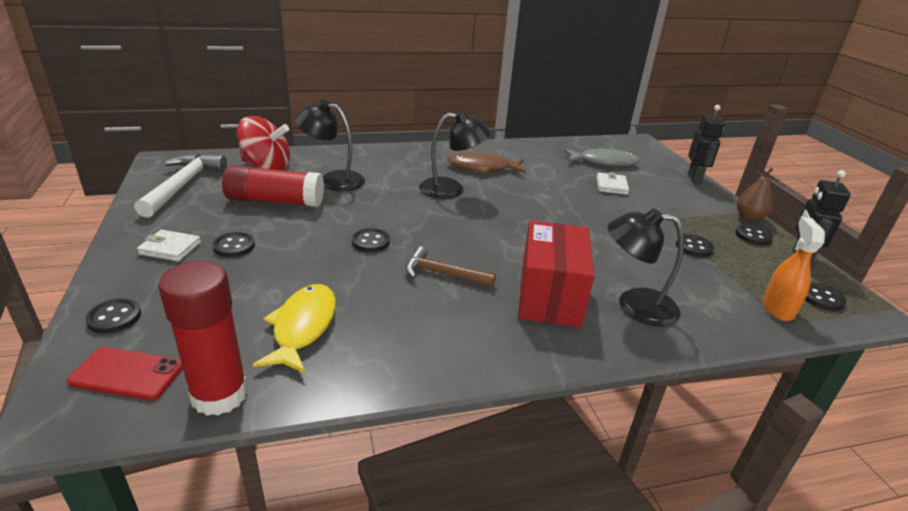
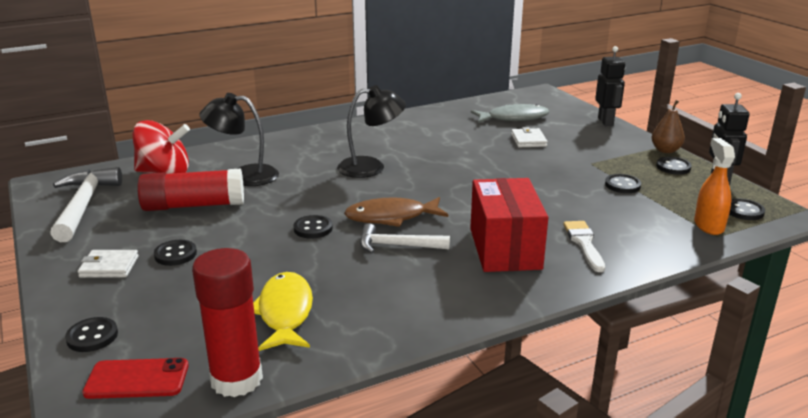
camera: 10 degrees left, 5 degrees down
(442, 274) = (397, 246): brown hammer -> white hammer
(482, 167) = (394, 141): brown fish -> brown fish (391, 217)
(635, 305) = (584, 243): black lamp -> white brush

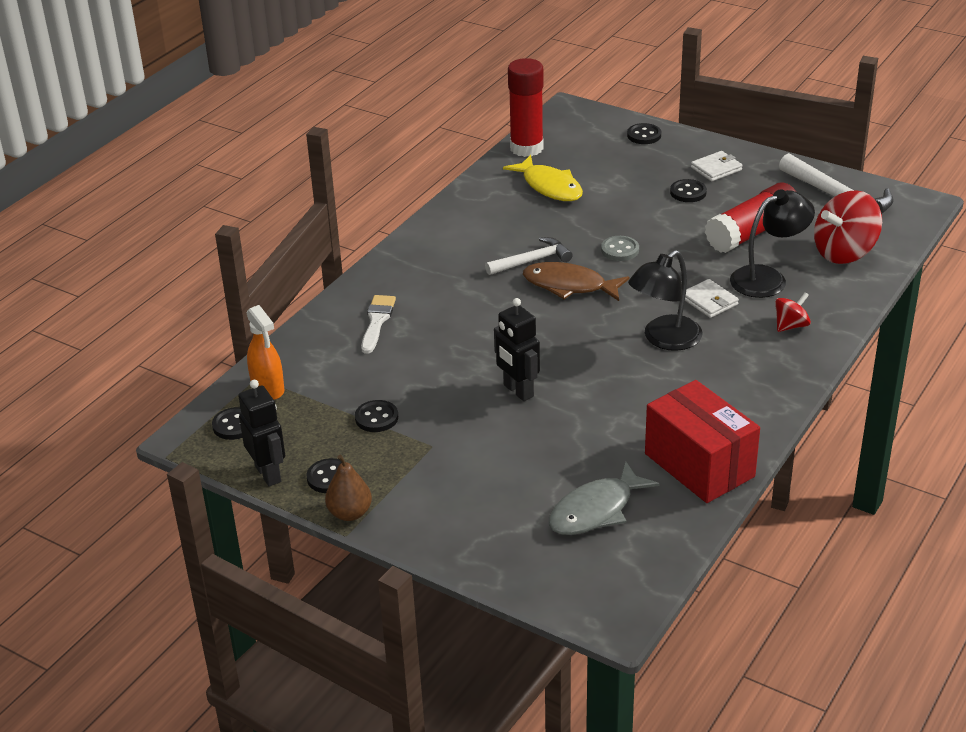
camera: 150 degrees right, 10 degrees up
(137, 379) = (581, 130): red phone -> none
(281, 150) = (790, 326): none -> red spinning top
(313, 228) = (620, 250): black button -> grey button
(391, 217) = (569, 286): brown fish -> brown fish turned 120 degrees counterclockwise
(505, 248) = (441, 291): red box -> red box (699, 465)
(528, 140) = (536, 462): white wallet -> white wallet (709, 301)
(584, 243) = (377, 321): white brush -> white brush turned 135 degrees counterclockwise
(606, 122) = (461, 558): black robot -> black robot (518, 391)

